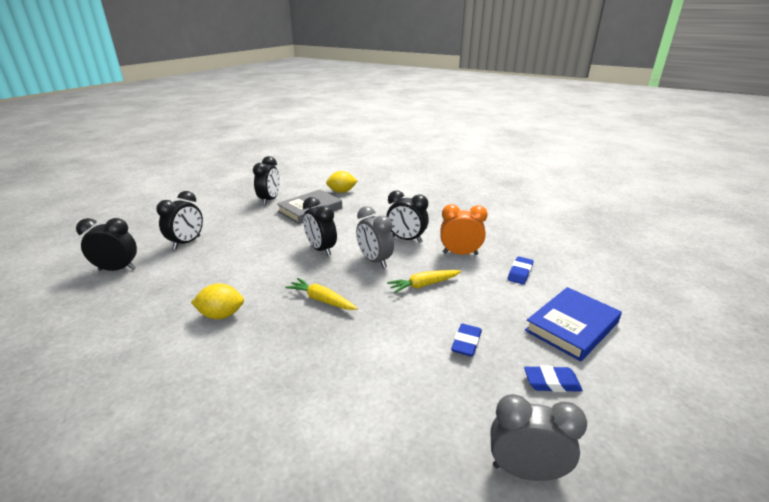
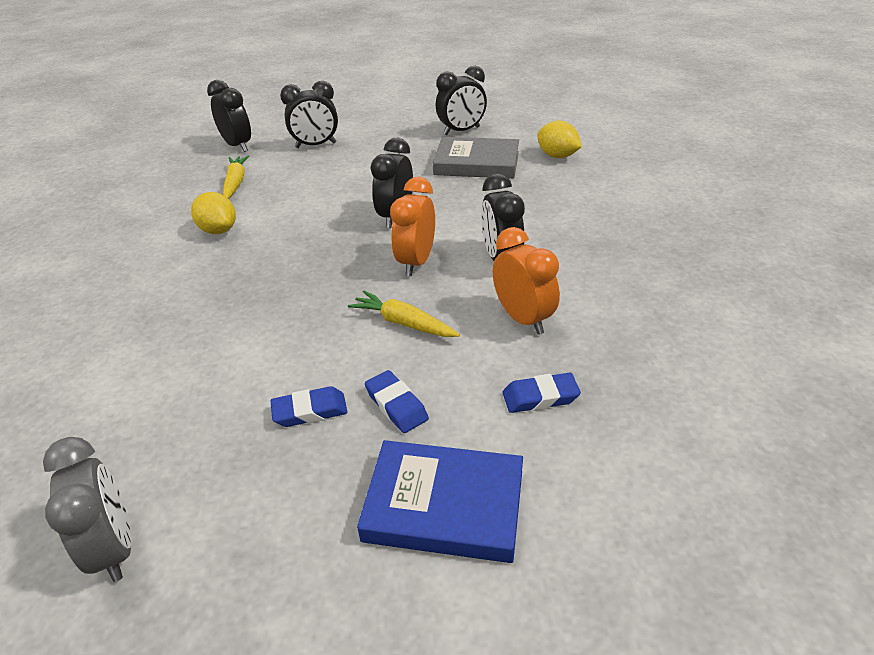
camera: 55 degrees right, 10 degrees up
(322, 300) = (296, 269): yellow carrot -> yellow carrot (236, 183)
(374, 261) = (416, 262): grey clock -> orange clock
(551, 382) = (288, 523): blue eraser -> blue eraser (396, 405)

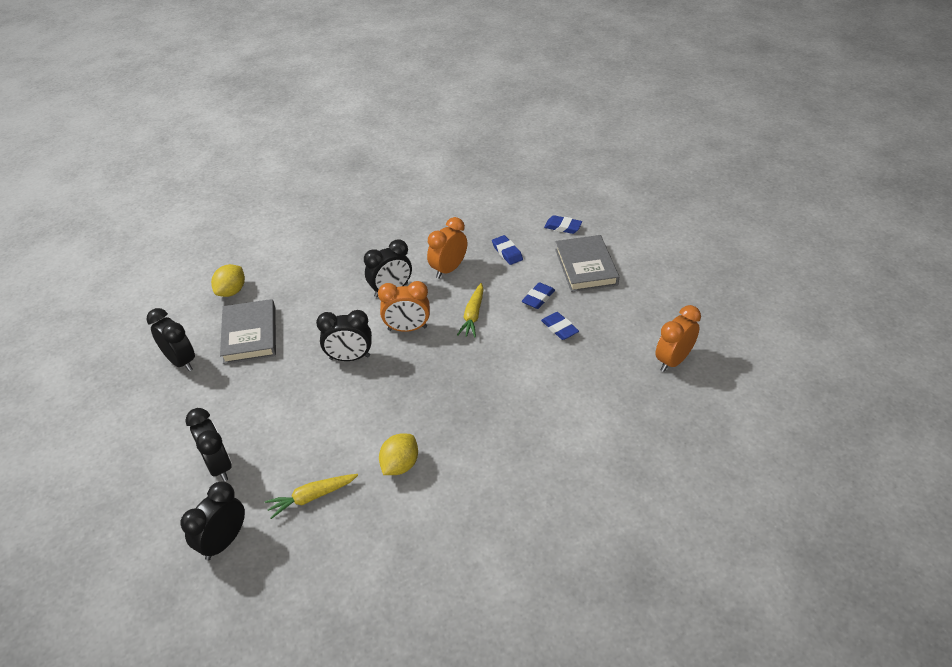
camera: 110 degrees left, 5 degrees up
(114, 548) = (673, 360): grey clock -> orange clock
(444, 505) = (586, 267): blue book -> grey book
(596, 511) = (563, 227): none -> blue eraser

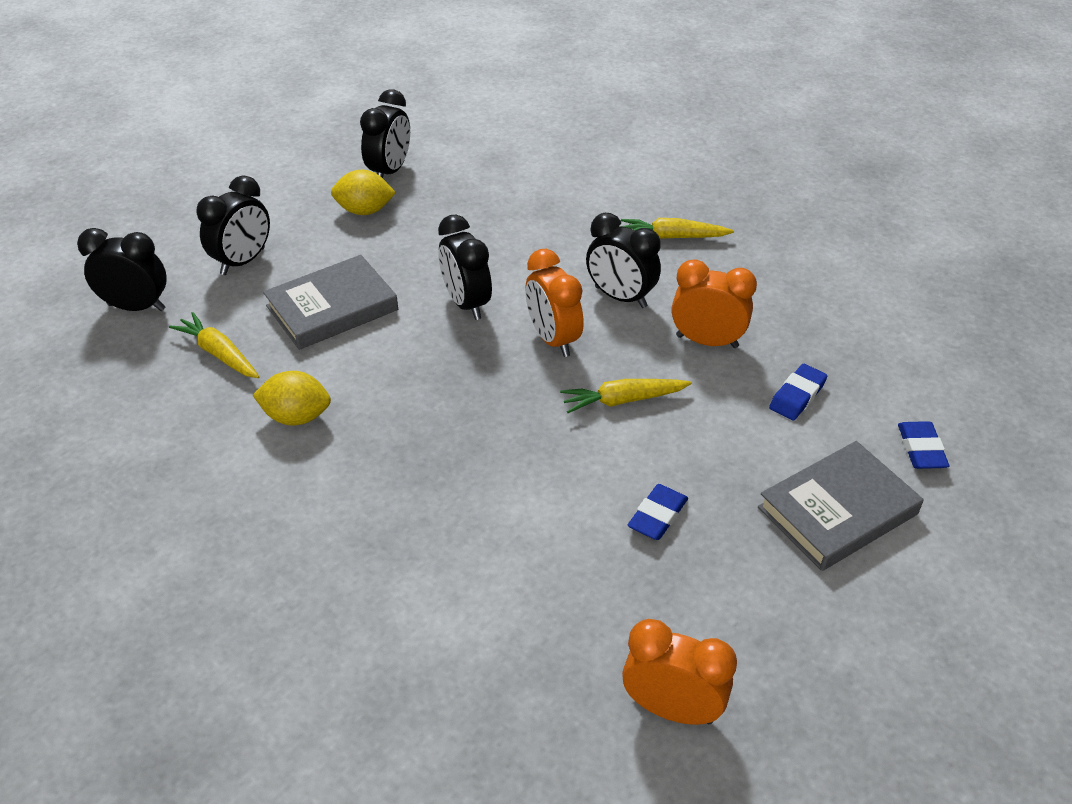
camera: 65 degrees right, 0 degrees up
(232, 291) = (527, 162): yellow lemon -> yellow lemon (364, 211)
(250, 335) = (460, 205): grey book -> grey book (332, 308)
(355, 253) = (673, 237): none -> yellow carrot
(538, 298) = (712, 467): blue eraser -> none

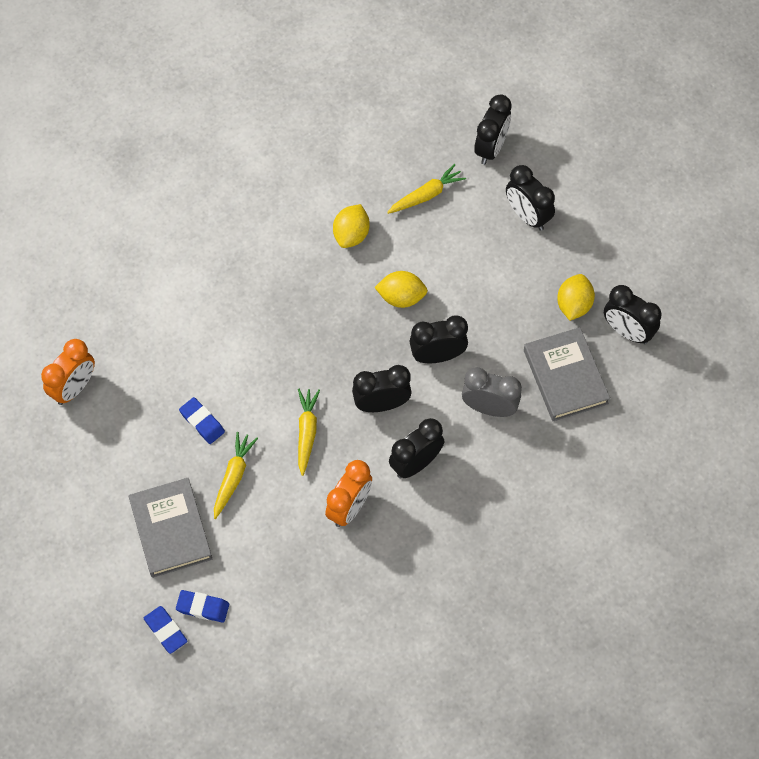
camera: 105 degrees right, 20 degrees up
(332, 308) = (456, 268): grey book -> grey book (565, 377)
(389, 349) = (401, 297): none -> yellow lemon
(522, 252) = (489, 408): none -> grey clock
(553, 339) = (381, 404): orange clock -> black clock
(673, 237) = (481, 526): yellow carrot -> yellow carrot (233, 477)
(797, 396) = (276, 548): blue eraser -> blue eraser (165, 631)

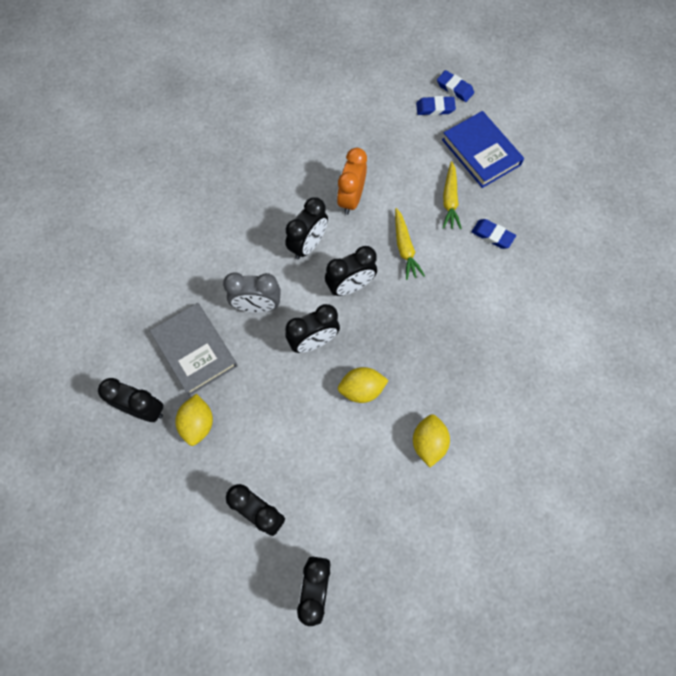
camera: 165 degrees right, 5 degrees up
(74, 388) = (608, 237): orange clock -> none
(171, 529) = (481, 152): grey book -> blue book
(426, 195) = (368, 509): yellow carrot -> none

